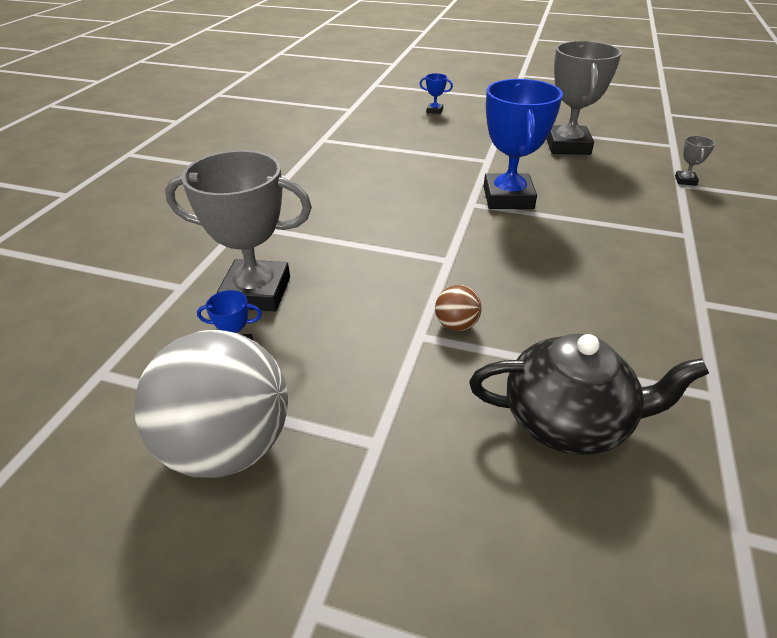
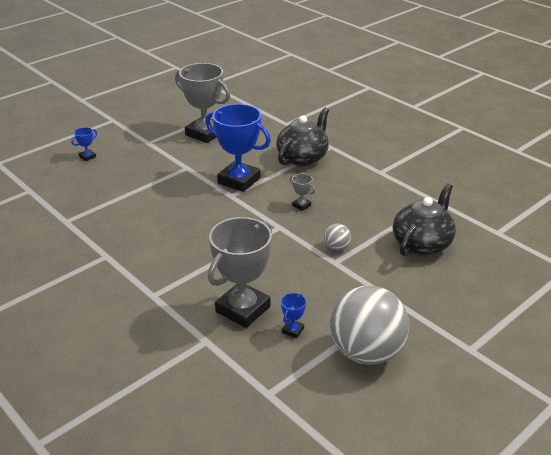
camera: 60 degrees left, 5 degrees down
(456, 325) = (336, 247): brown ball -> grey ball
(625, 223) = (303, 158): none -> black teapot
(685, 180) = (284, 120): grey trophy -> grey trophy (301, 205)

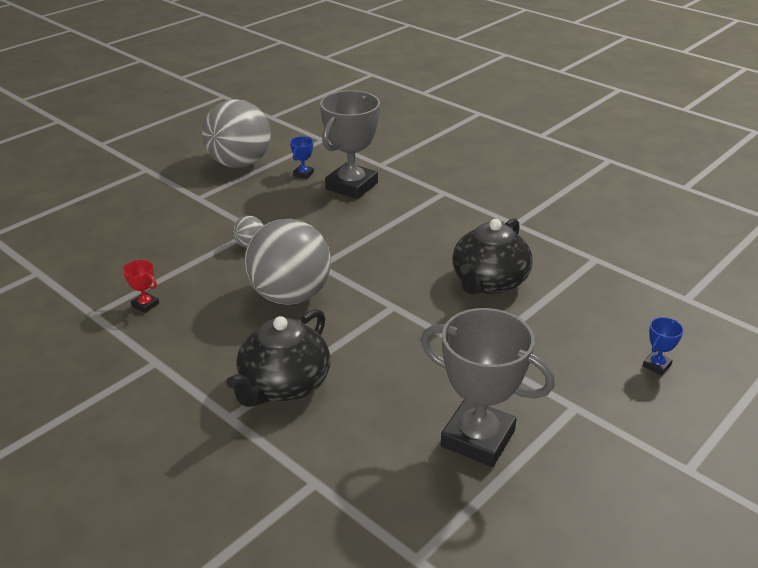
camera: 175 degrees right, 0 degrees up
(239, 180) = (386, 332): blue trophy -> none
(301, 205) = (290, 295): grey trophy -> grey ball
(402, 204) = (145, 305): none -> red trophy
(422, 243) = (144, 254): black teapot -> black teapot (489, 282)

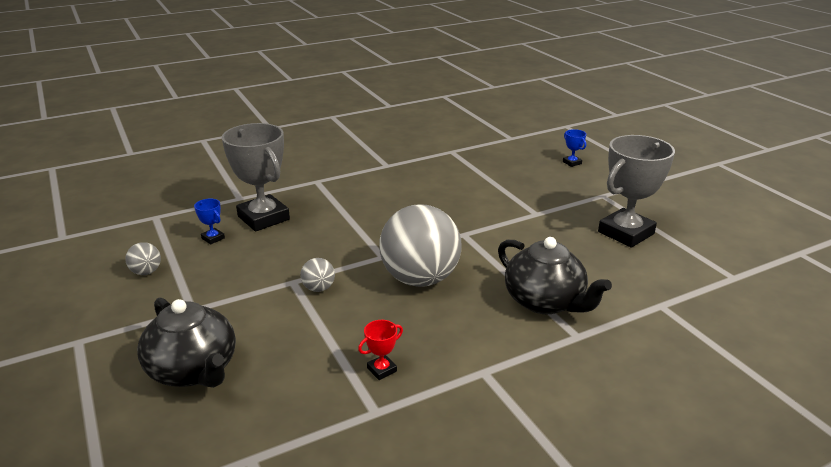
camera: 70 degrees left, 5 degrees down
(239, 163) = (146, 272): grey ball -> grey ball, size x0.41
(489, 282) = (456, 191): black teapot -> black teapot (194, 370)

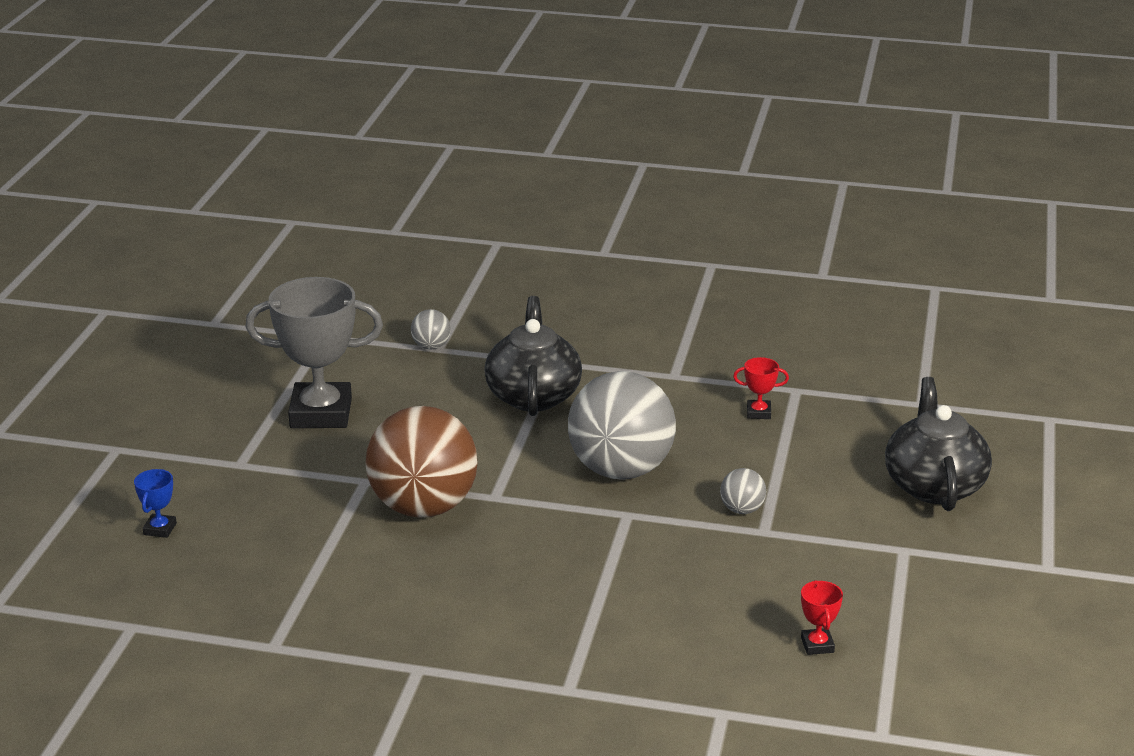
camera: 140 degrees left, 0 degrees up
(146, 272) = (937, 628): grey ball -> grey ball (431, 346)
(213, 238) = (817, 645): blue trophy -> red trophy
(263, 218) = (719, 649): grey trophy -> none
(487, 215) = (423, 507): none -> brown ball

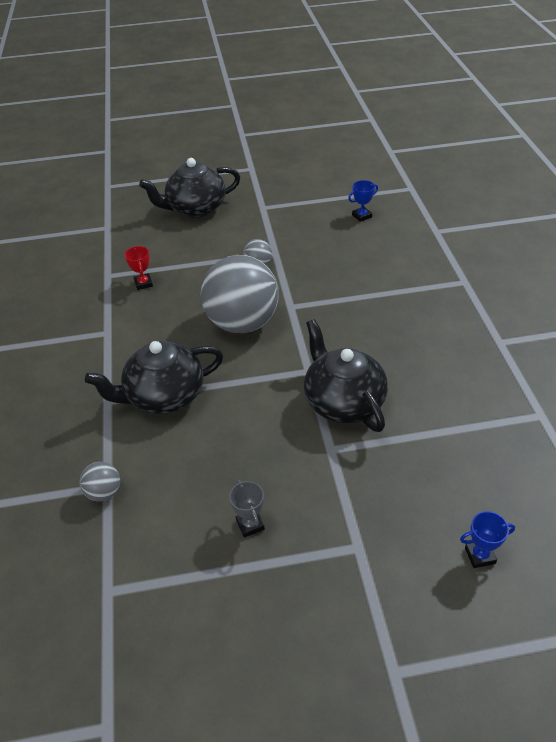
camera: 110 degrees left, 15 degrees up
(321, 413) = (250, 524): grey trophy -> grey trophy, size x0.41
(423, 507) = (343, 402): brown ball -> black teapot
(817, 645) = (362, 216): red trophy -> blue trophy

